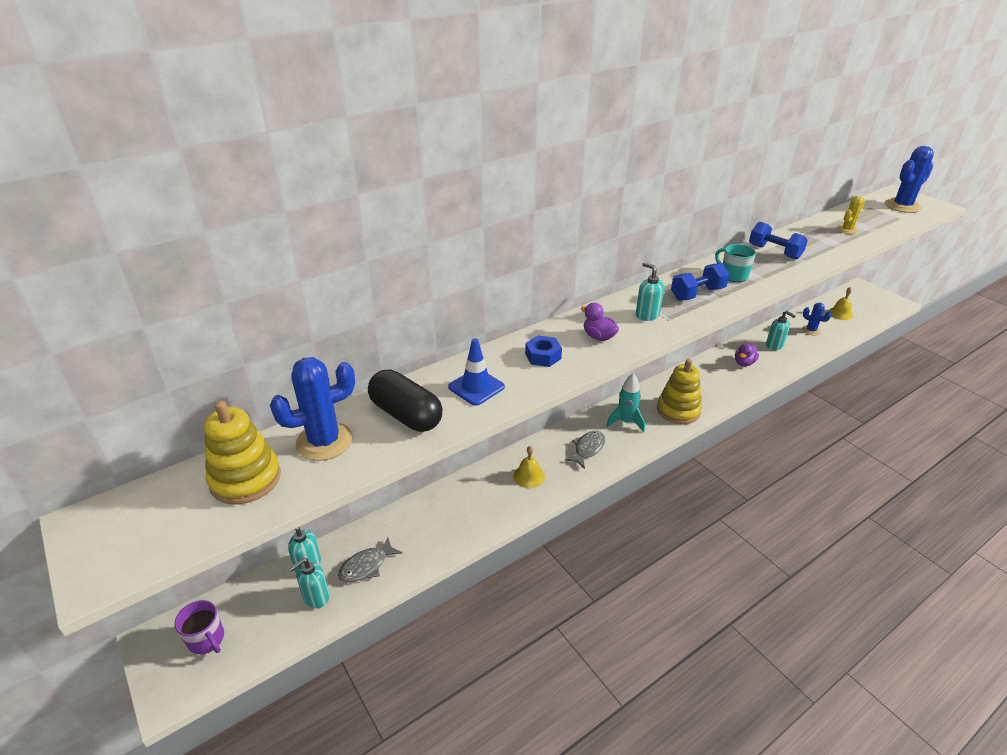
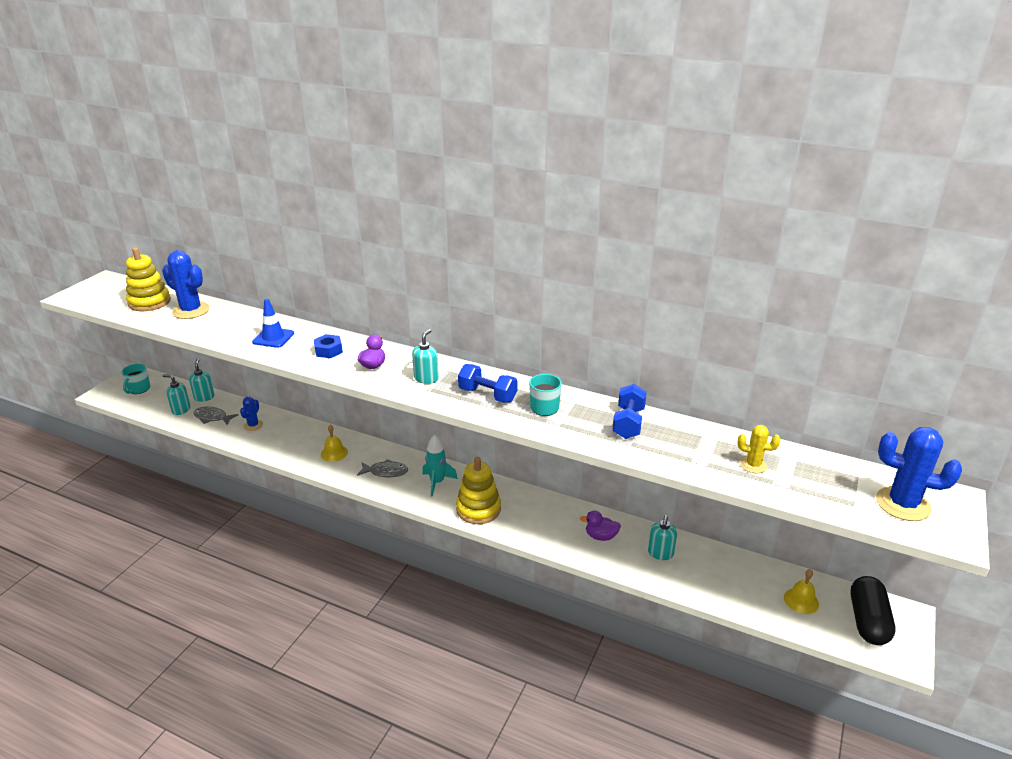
camera: 60 degrees right, 5 degrees down
(207, 640) = (138, 389): purple mug -> turquoise mug
(406, 415) = (229, 325): black capsule -> black capsule (867, 621)
(811, 330) = (727, 579): blue cactus -> blue cactus (253, 425)

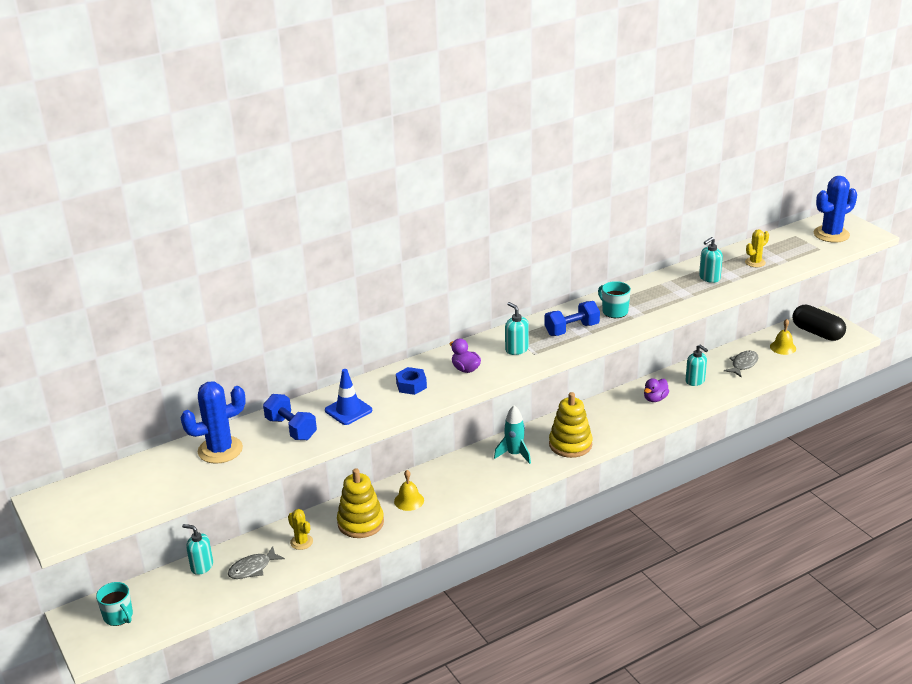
camera: 55 degrees left, 0 degrees up
(149, 302) = (159, 475): yellow stacking toy -> yellow stacking toy (360, 523)
(181, 410) = (208, 589): turquoise soap dispenser -> turquoise soap dispenser (709, 278)
(253, 425) = (301, 542): blue cactus -> yellow cactus
(385, 472) = (470, 478): grey fish -> grey fish (743, 364)
(628, 423) = (667, 286): blue dumbbell -> blue dumbbell (291, 429)

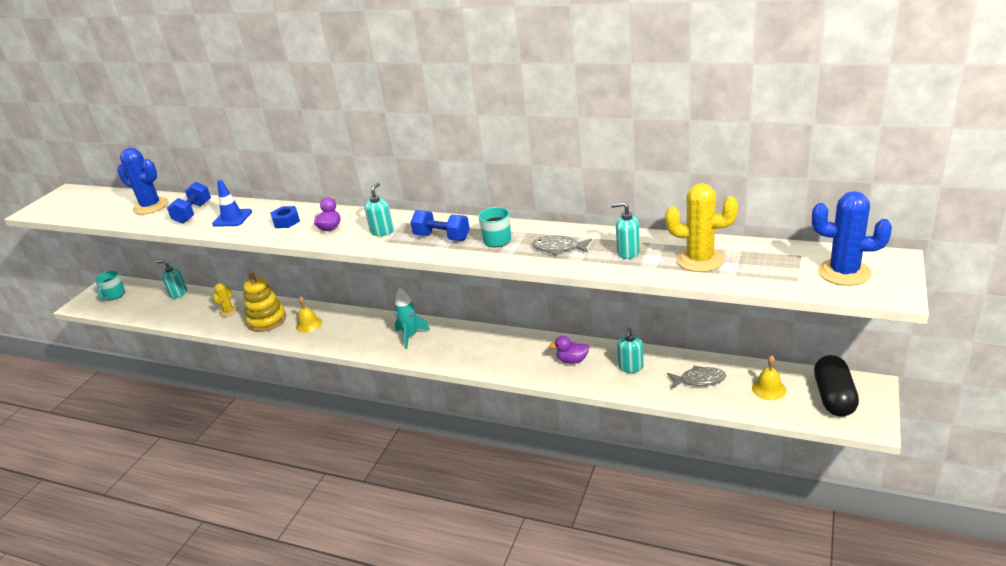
camera: 55 degrees right, 0 degrees up
(202, 566) = (178, 293): turquoise soap dispenser -> turquoise soap dispenser turned 60 degrees counterclockwise
(252, 568) = (188, 310): grey fish -> grey fish (558, 248)
(570, 444) = (452, 353): yellow stacking toy -> none
(755, 262) = (700, 260): yellow cactus -> yellow cactus, size x1.80

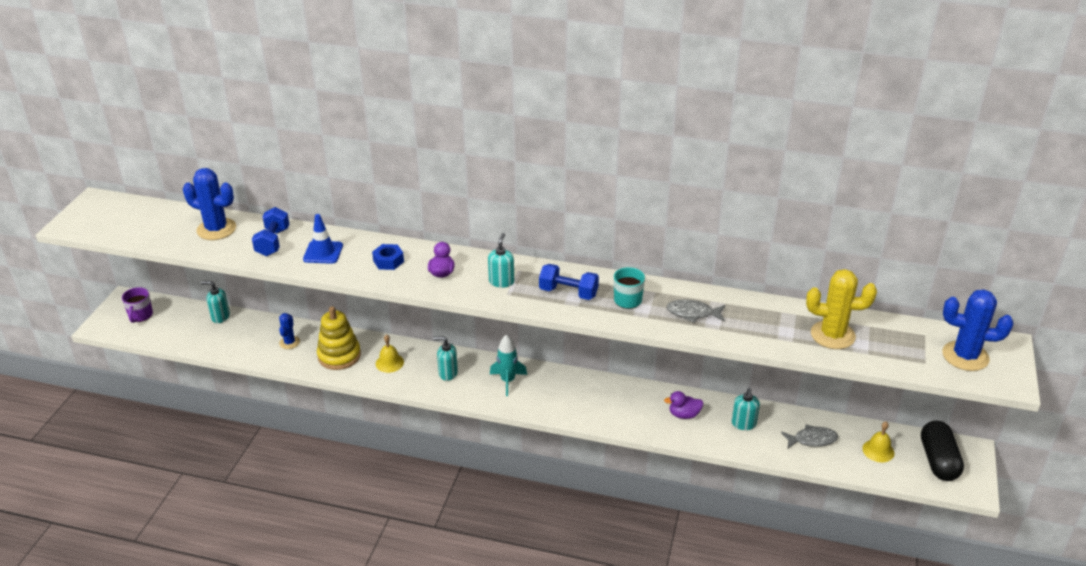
camera: 10 degrees left, 5 degrees up
(114, 295) = (140, 315): turquoise mug -> purple mug
(228, 311) = (289, 342): yellow cactus -> blue cactus
(628, 252) = (762, 322): turquoise soap dispenser -> turquoise soap dispenser (448, 373)

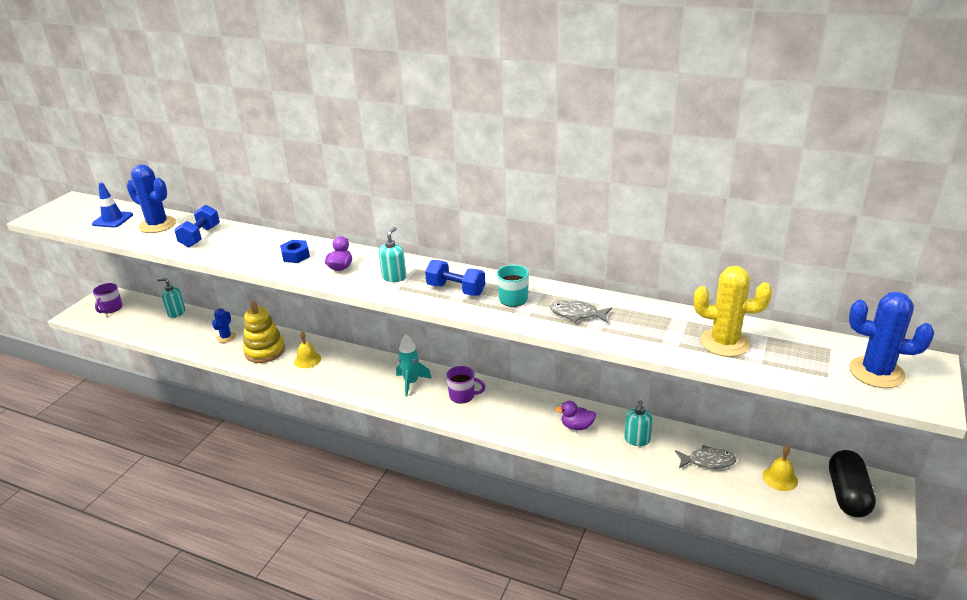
camera: 10 degrees right, 5 degrees down
(323, 252) = (240, 246): blue traffic cone -> blue traffic cone (112, 219)
(448, 373) = (357, 372): turquoise soap dispenser -> none
(564, 391) = (463, 396): none -> purple mug

